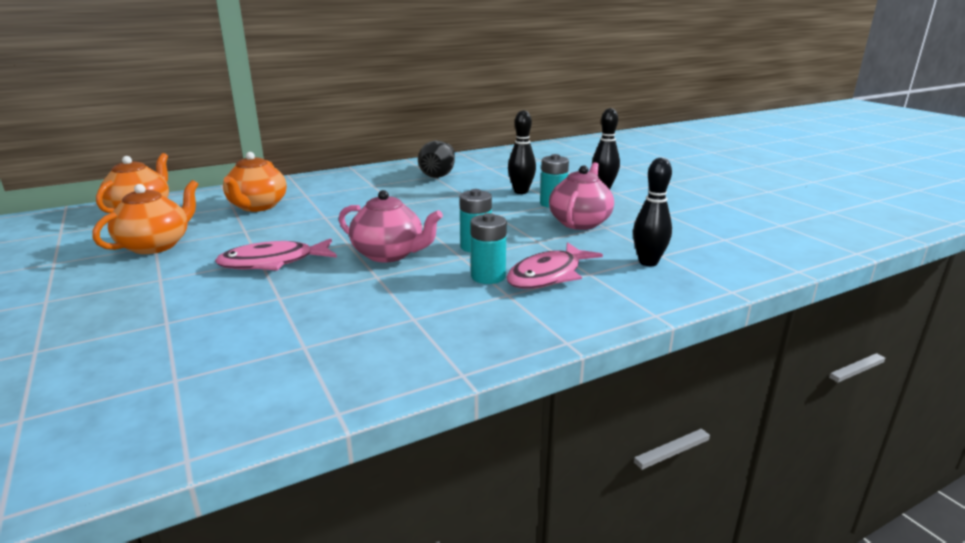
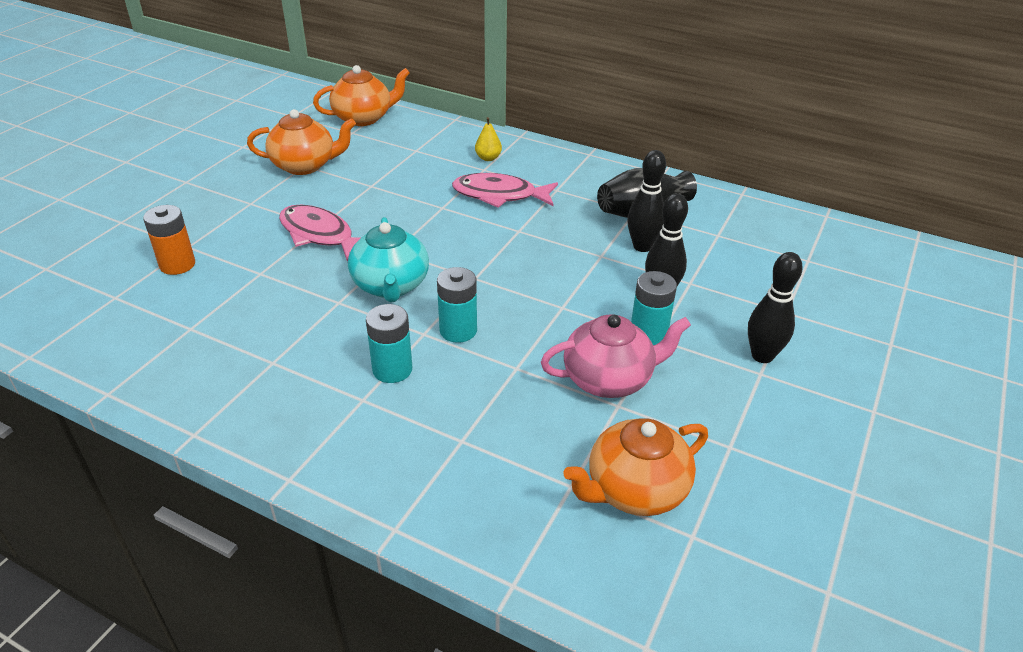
camera: 55 degrees right, 15 degrees up
(187, 333) = (177, 265): none -> orange battery
(257, 206) = (429, 161): orange teapot -> orange teapot (635, 490)
(295, 191) = (488, 158): none -> yellow pear
(389, 254) = (391, 286): pink teapot -> turquoise teapot
(548, 275) = (429, 411): pink fish -> pink fish (499, 195)
(648, 262) = (536, 480): black bowling pin -> black bowling pin (642, 246)

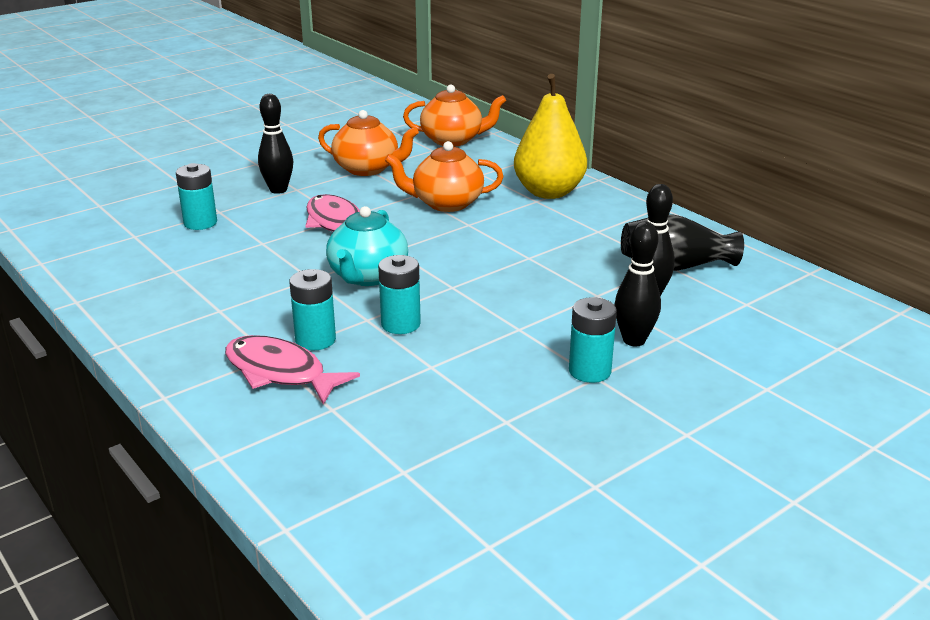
camera: 25 degrees right, 10 degrees down
(177, 265) = (200, 223): orange battery -> turquoise battery
(488, 158) = (548, 192): yellow pear -> yellow pear, size x2.49
(499, 195) = (533, 225): pink fish -> pink fish (280, 372)
(609, 379) = (515, 398): pink teapot -> none
(635, 490) = (463, 493): orange teapot -> orange teapot (446, 203)
(762, 356) = (702, 419): black bowling pin -> black bowling pin (278, 190)

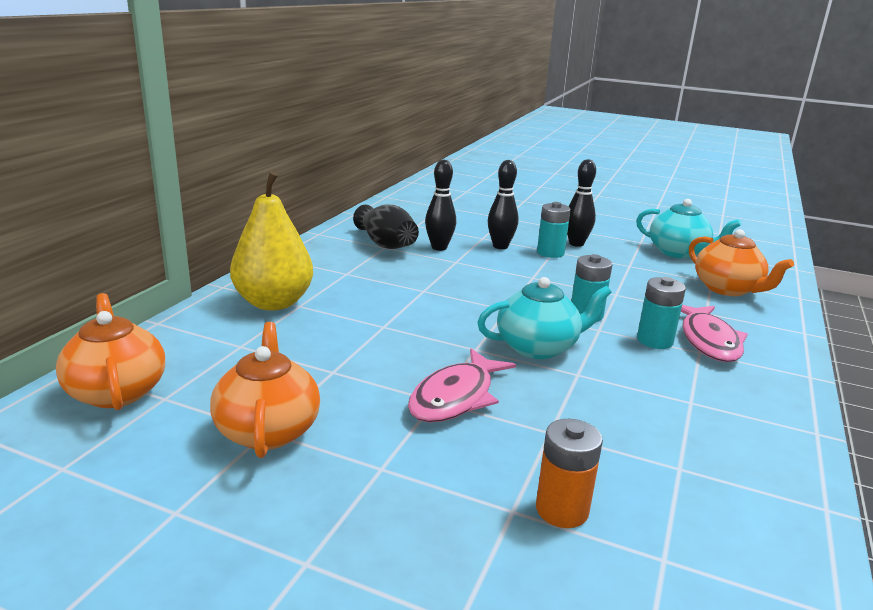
camera: 120 degrees left, 5 degrees down
(200, 223) = (562, 510): turquoise battery -> orange battery
(278, 190) = (398, 484): black bowling pin -> black bowling pin (576, 244)
(446, 203) = (343, 347): orange teapot -> orange teapot (727, 289)
(524, 503) = (678, 252): none -> turquoise teapot

